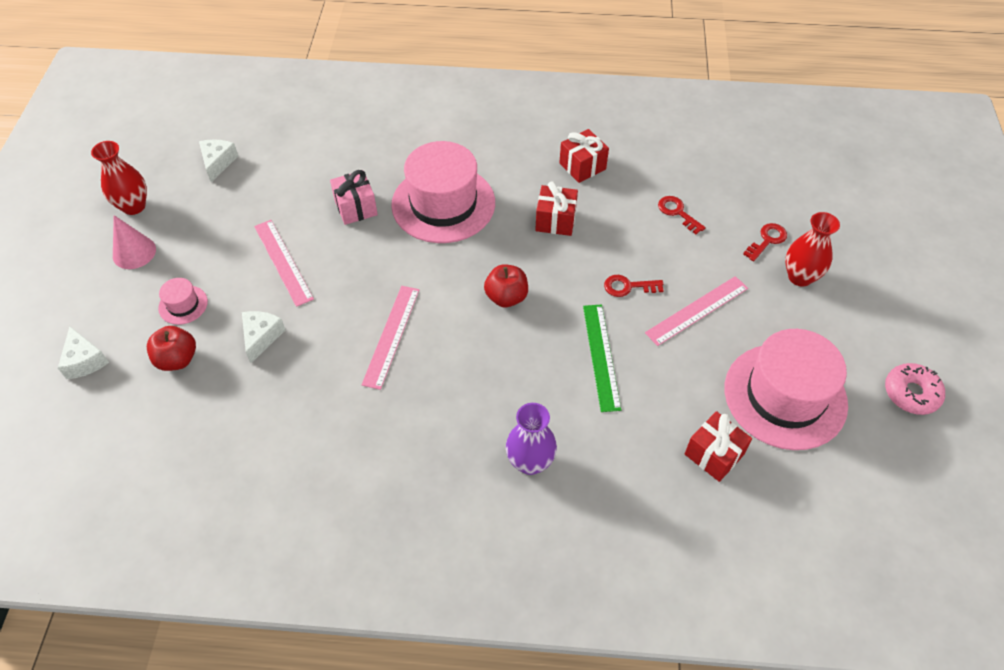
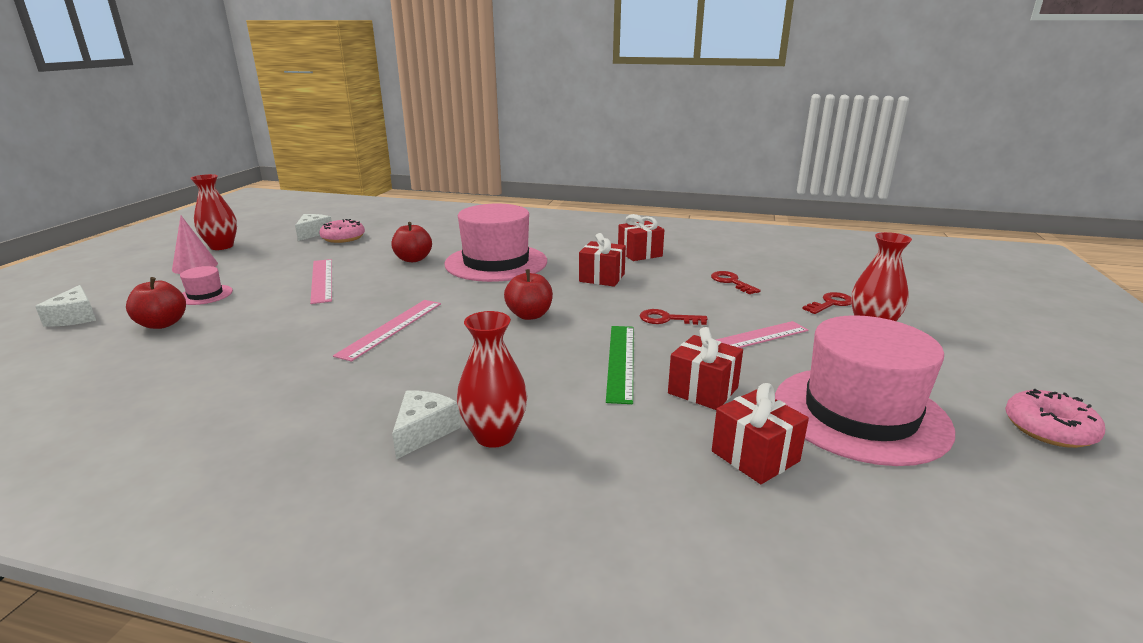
camera: 10 degrees right, 30 degrees down
(257, 169) = (343, 238): none -> pink donut
(261, 337) = (259, 318): white cheese -> white cheese (424, 431)
(356, 207) = (413, 259): pink gift -> red apple
(530, 462) = (494, 436): purple vase -> red vase
(670, 385) = (703, 390): none -> red gift

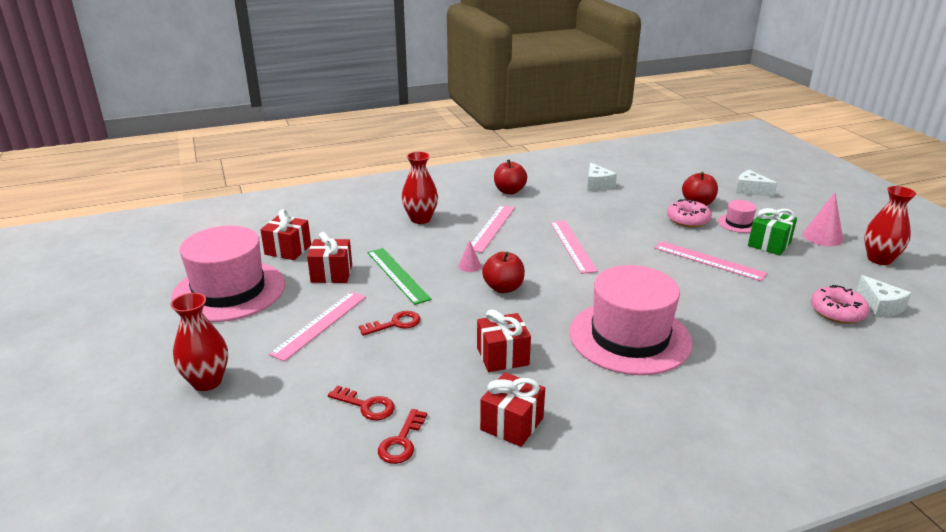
camera: 145 degrees right, 5 degrees up
(245, 275) = (769, 244): none -> green gift
(413, 259) = (705, 310): red apple -> red apple (509, 191)
(424, 431) = (454, 210): white cheese -> white cheese (597, 184)
(427, 380) = (491, 228): none -> pink ruler
(529, 344) = (469, 266): none -> pink cone
(831, 303) = (247, 408): red key -> red key (401, 442)
(1049, 429) = (104, 320): pink donut -> pink donut (688, 220)

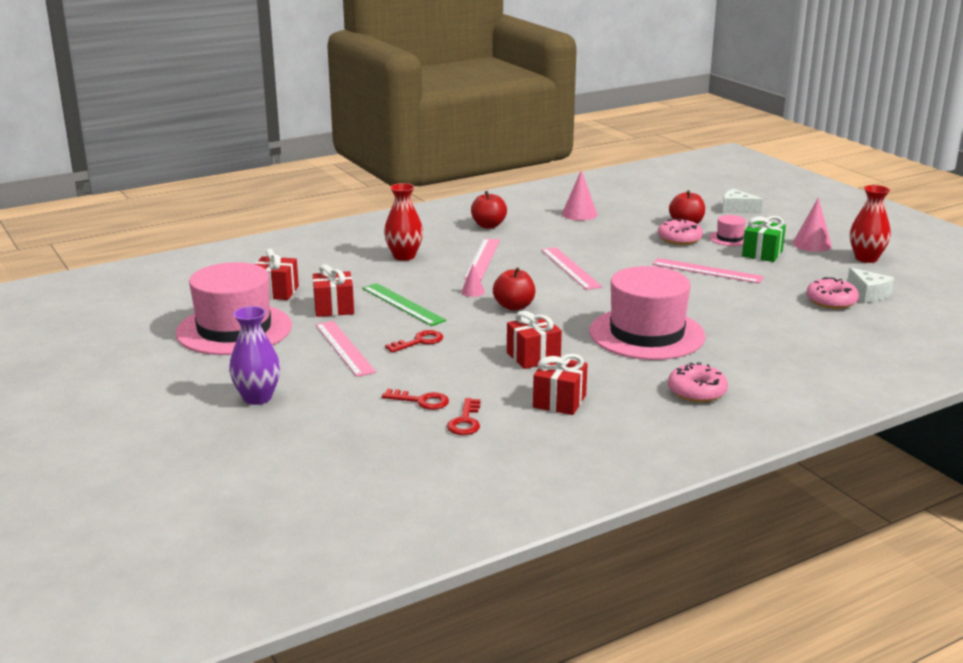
camera: 10 degrees left, 5 degrees down
(207, 381) = (257, 398): red vase -> purple vase
(320, 324) = (344, 348): pink ruler -> pink ruler turned 45 degrees counterclockwise
(597, 184) = (579, 214): white cheese -> pink cone
(668, 427) = (696, 391): none -> pink donut

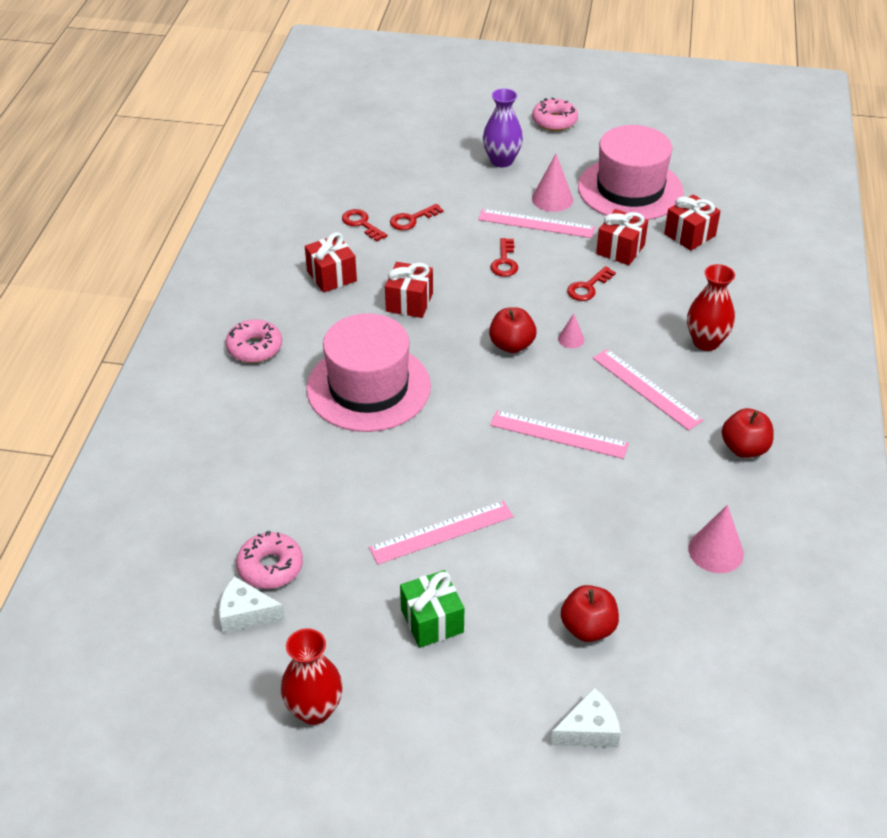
camera: 130 degrees right, 20 degrees up
(403, 304) = (588, 287): green ruler -> red key
(679, 239) = (548, 581): pink donut -> pink donut (554, 121)
(729, 238) = (503, 630): pink hat -> none
(812, 244) = (405, 697): pink cone -> pink cone (552, 199)

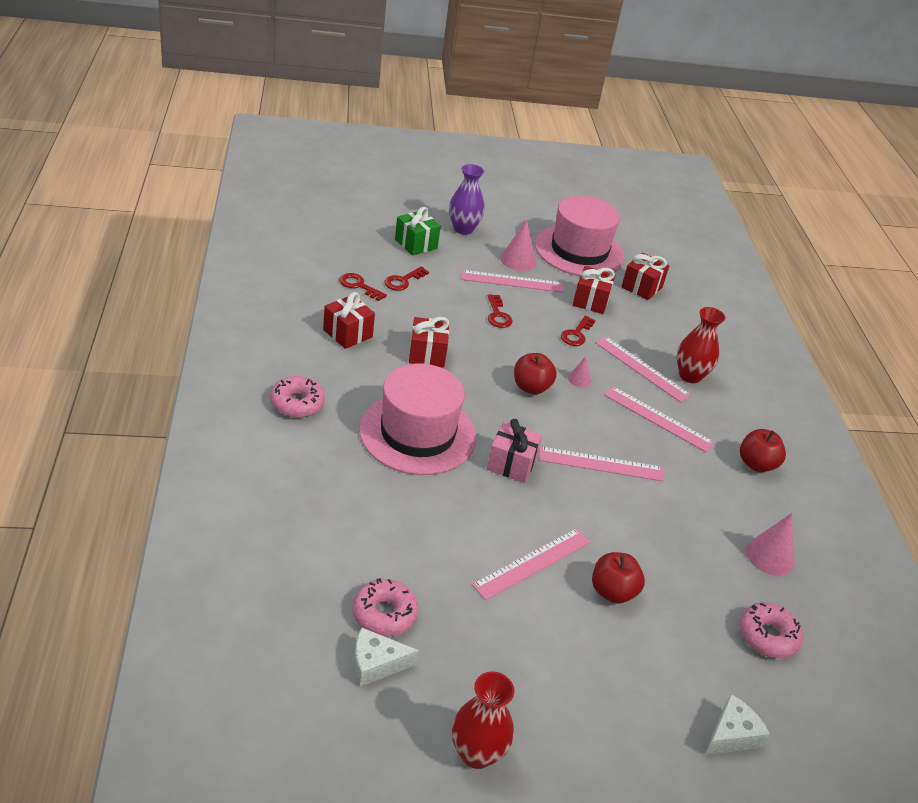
camera: 20 degrees left, 5 degrees down
(432, 621) = (554, 649): green gift -> green gift (416, 244)
(458, 427) = (511, 464): none -> pink gift
(554, 121) = (495, 195): pink donut -> pink donut (767, 636)
(588, 628) = (693, 638): red apple -> red apple (612, 591)
(650, 330) = (641, 368): none -> pink ruler

